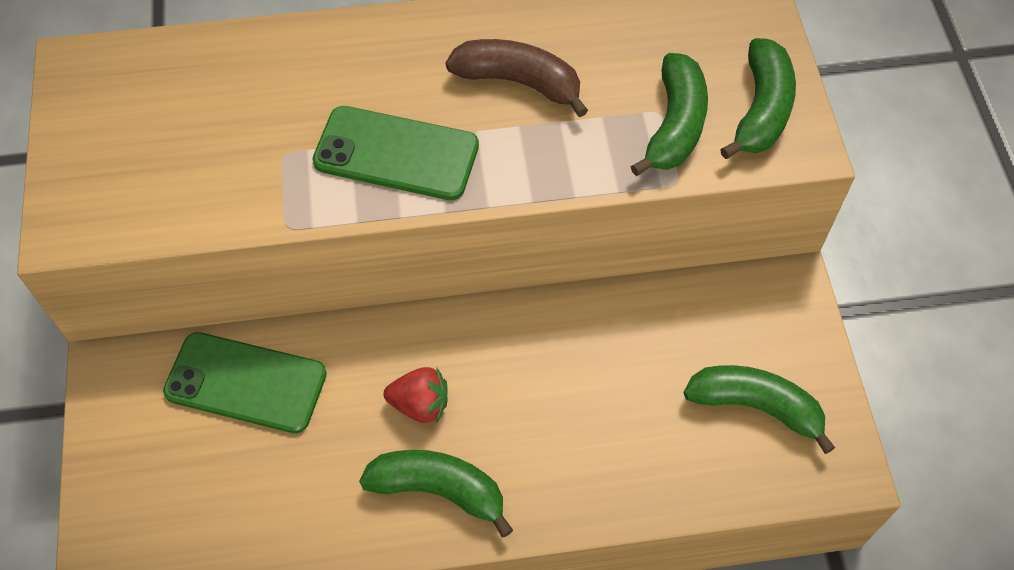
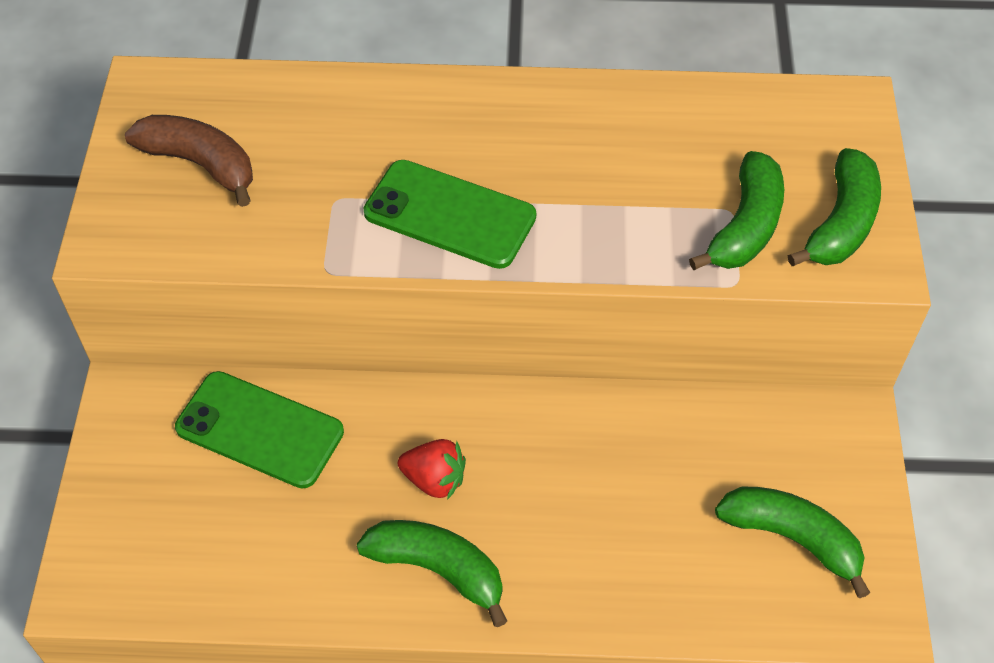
camera: 10 degrees right, 5 degrees down
(519, 82) = (589, 161): brown banana -> brown banana (201, 164)

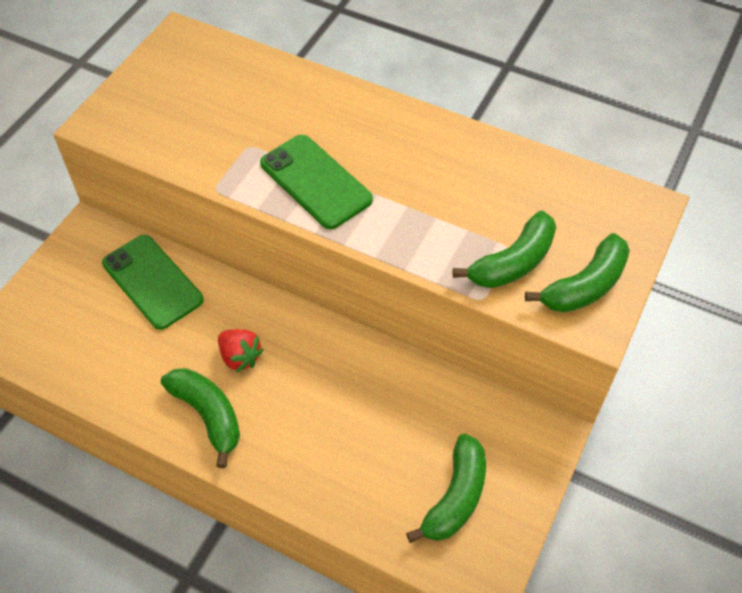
camera: 25 degrees right, 0 degrees up
(201, 164) = (181, 95): brown banana -> none
(792, 538) = (455, 497): green banana -> green banana turned 60 degrees clockwise

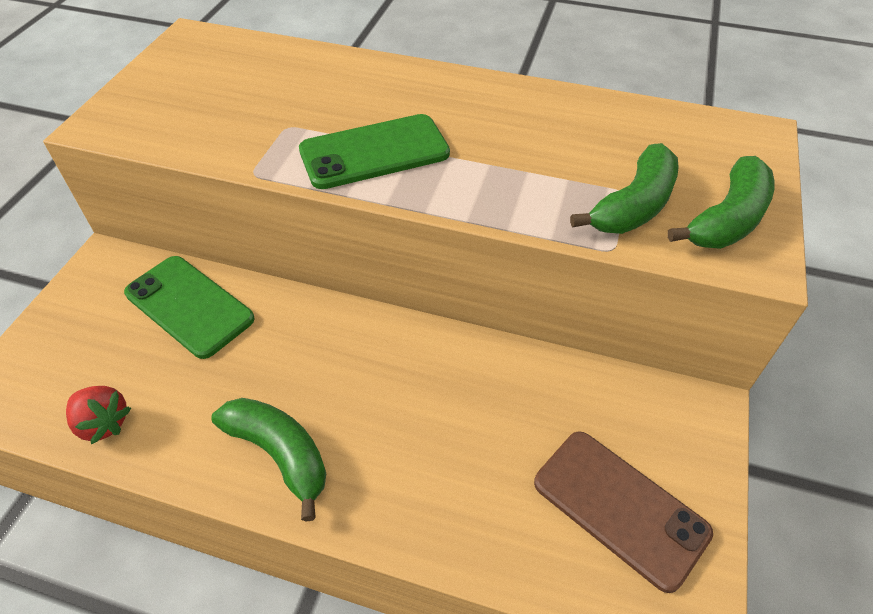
camera: 10 degrees left, 5 degrees down
(240, 357) = (310, 376): red strawberry -> red strawberry (103, 423)
(315, 182) = (374, 152): green phone -> green phone turned 60 degrees counterclockwise
(455, 497) = (620, 507): green banana -> brown phone

